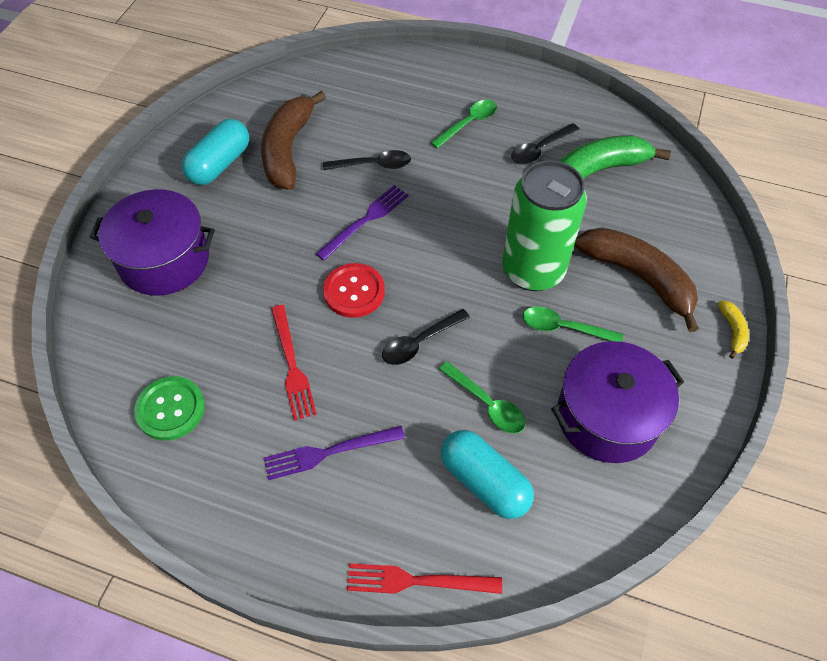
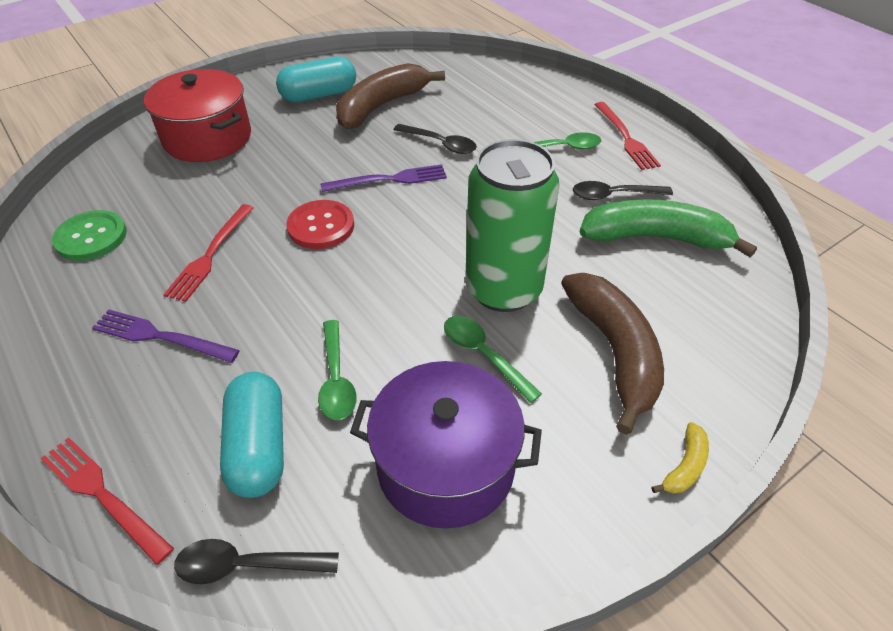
camera: 35 degrees right, 10 degrees down
(164, 260) = (207, 138): purple pot -> red pot
(420, 342) = (332, 293): black spoon -> black spoon (247, 565)
(506, 90) = (625, 138): none -> red fork

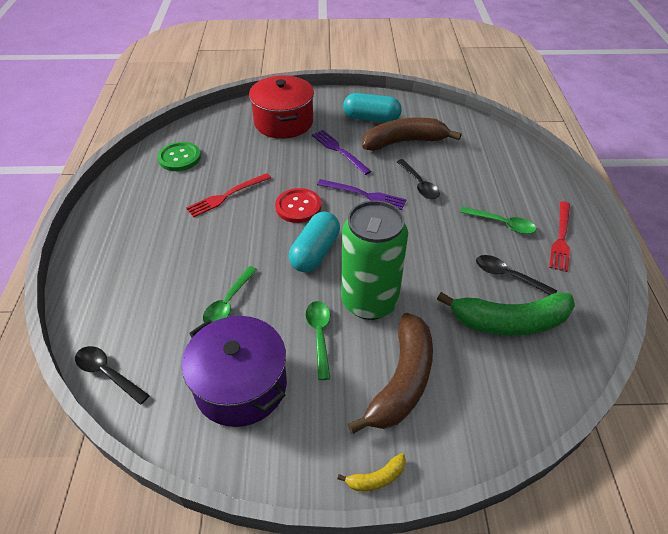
camera: 35 degrees right, 0 degrees up
(103, 495) = (80, 299): red fork -> none
(161, 337) = (167, 231): purple fork -> purple fork (339, 151)
(258, 447) = (161, 317): turquoise capsule -> turquoise capsule (315, 252)
(655, 238) = (509, 322): green banana -> green banana turned 135 degrees clockwise

